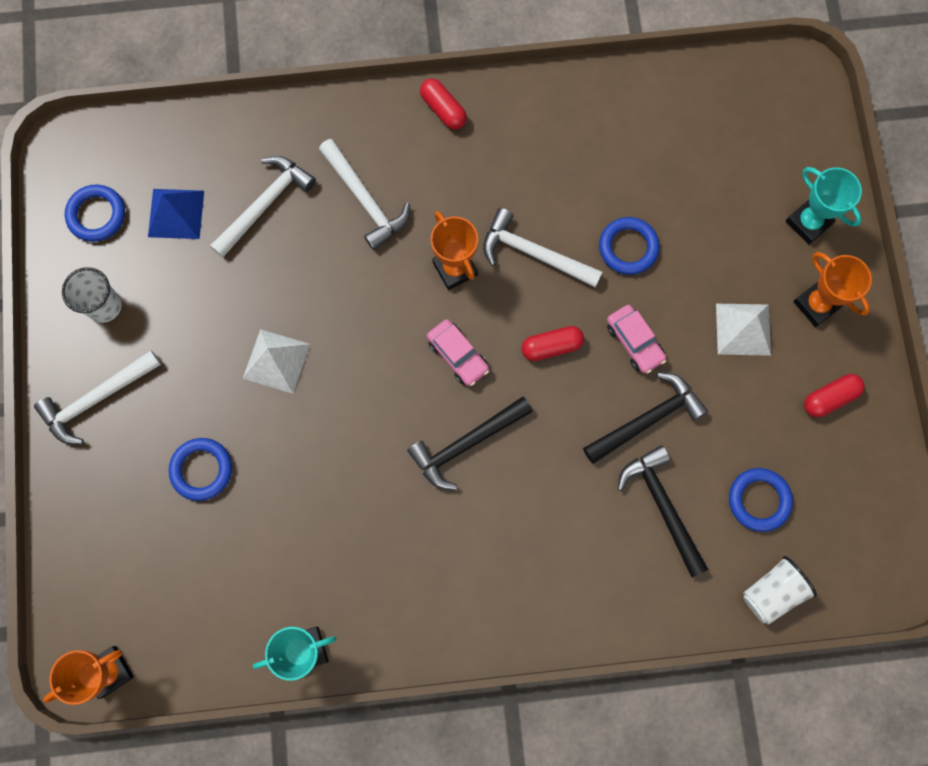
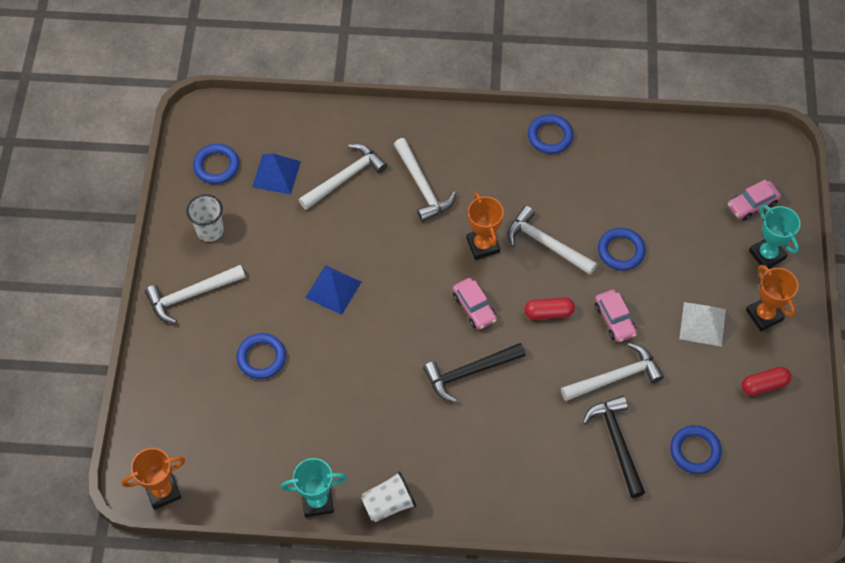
camera: 10 degrees right, 15 degrees down
(276, 361) = (333, 289): white pyramid -> blue pyramid
(443, 109) = (493, 132): red capsule -> none
(515, 104) = (550, 136): none -> blue ring
(647, 419) = (615, 377): black hammer -> white hammer
(772, 592) = (694, 521): white cup -> white cup (388, 504)
(780, 157) = (752, 204): none -> pink car

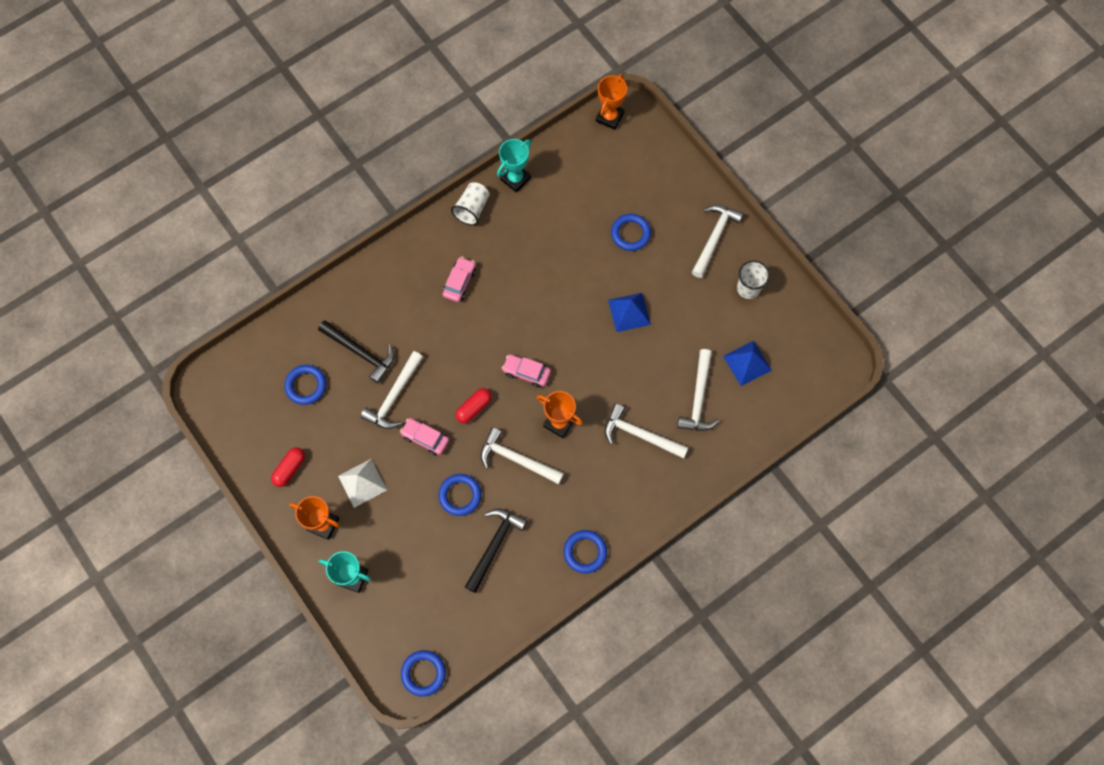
camera: 140 degrees right, 10 degrees up
(216, 166) = (792, 336): blue ring -> blue ring (423, 673)
(469, 372) = (492, 326): black hammer -> black hammer (494, 545)
(546, 244) = (516, 459): white hammer -> white hammer turned 150 degrees counterclockwise
(752, 204) = (392, 614): pink car -> pink car (459, 282)

